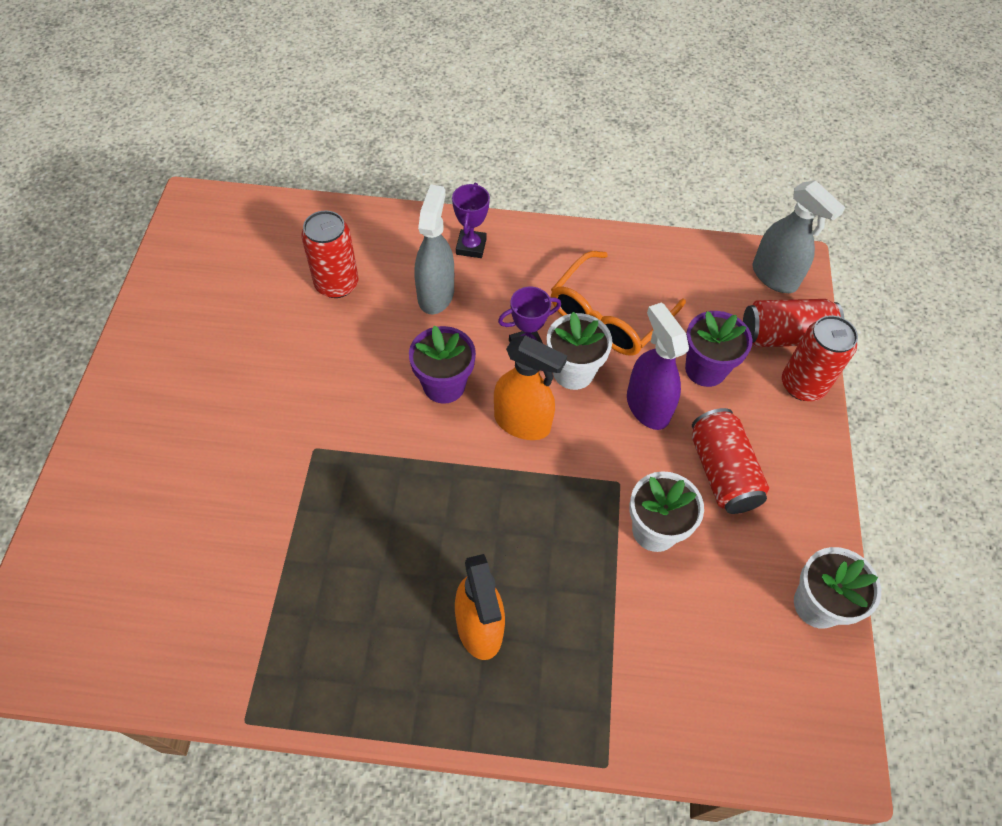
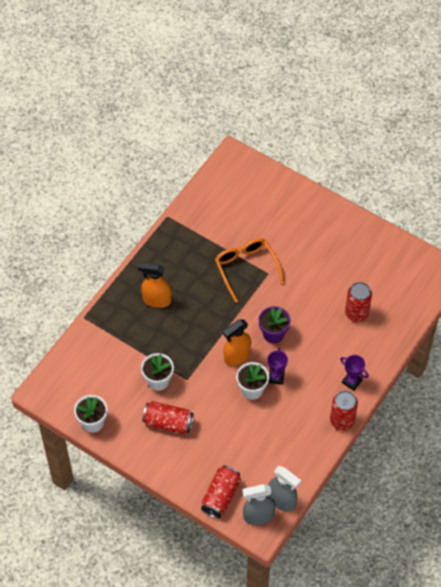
camera: 120 degrees right, 0 degrees up
(436, 294) = (328, 353): grey spray bottle -> grey spray bottle (282, 500)
(609, 316) = (275, 422): orange glasses -> orange glasses (246, 268)
(647, 406) = (217, 411): purple spray bottle -> none
(705, 369) = (222, 448): purple flower pot -> none
(802, 385) = (190, 486): red can -> red can (342, 421)

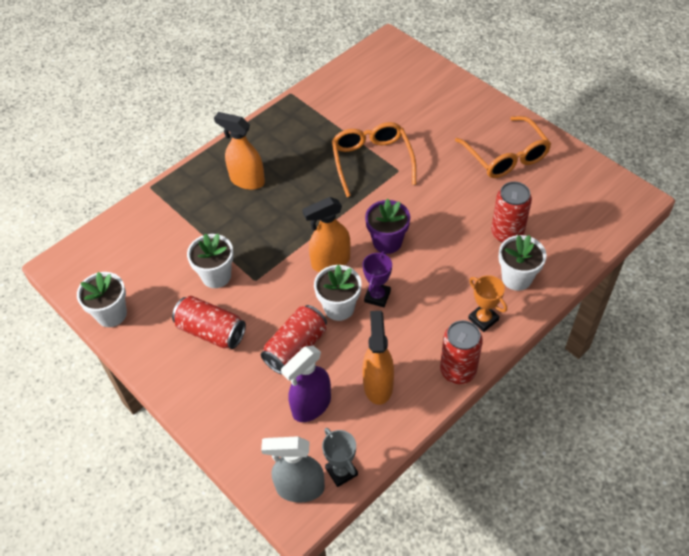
camera: 15 degrees right, 5 degrees down
(221, 496) = (253, 447): red can -> red can (296, 348)
(251, 462) = (311, 406): none -> purple spray bottle
(282, 500) = (341, 471): grey spray bottle -> grey trophy
(291, 440) = (378, 385): none -> orange spray bottle
(345, 249) = (506, 156): none -> orange glasses
(352, 381) = (483, 319): purple trophy -> orange trophy
(369, 347) = (516, 278): none -> white flower pot

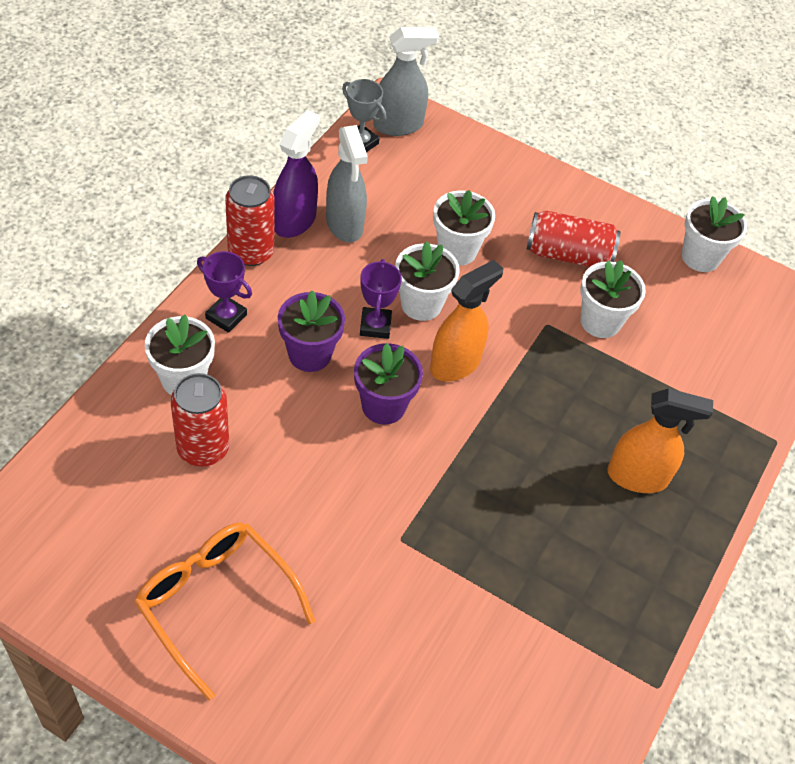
camera: 155 degrees right, 0 degrees up
(296, 348) = (457, 250): red can -> white flower pot
(311, 406) = (415, 195): purple spray bottle -> purple spray bottle (295, 221)
(372, 161) = (451, 550): orange glasses -> none
(378, 385) = (344, 224): orange spray bottle -> grey spray bottle
(428, 283) = (309, 354): none -> purple flower pot
(483, 319) = (226, 316): orange trophy -> purple trophy

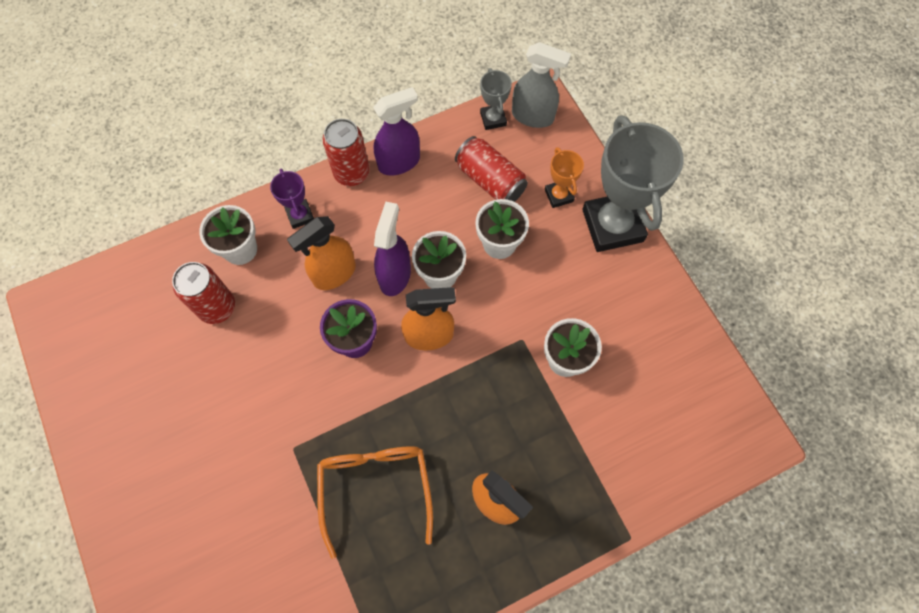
camera: 40 degrees right, 15 degrees up
(215, 603) = (148, 422): orange glasses -> orange glasses (375, 488)
(309, 354) = (334, 274): purple flower pot -> orange spray bottle
(344, 224) = (432, 182): grey spray bottle -> none
(375, 326) = (395, 275): purple trophy -> purple spray bottle
(479, 184) = (558, 195): none -> orange trophy
(549, 188) = (612, 225): none -> grey trophy
(568, 254) = (583, 290): red can -> red can (490, 180)
(700, 257) = (693, 347): white flower pot -> none

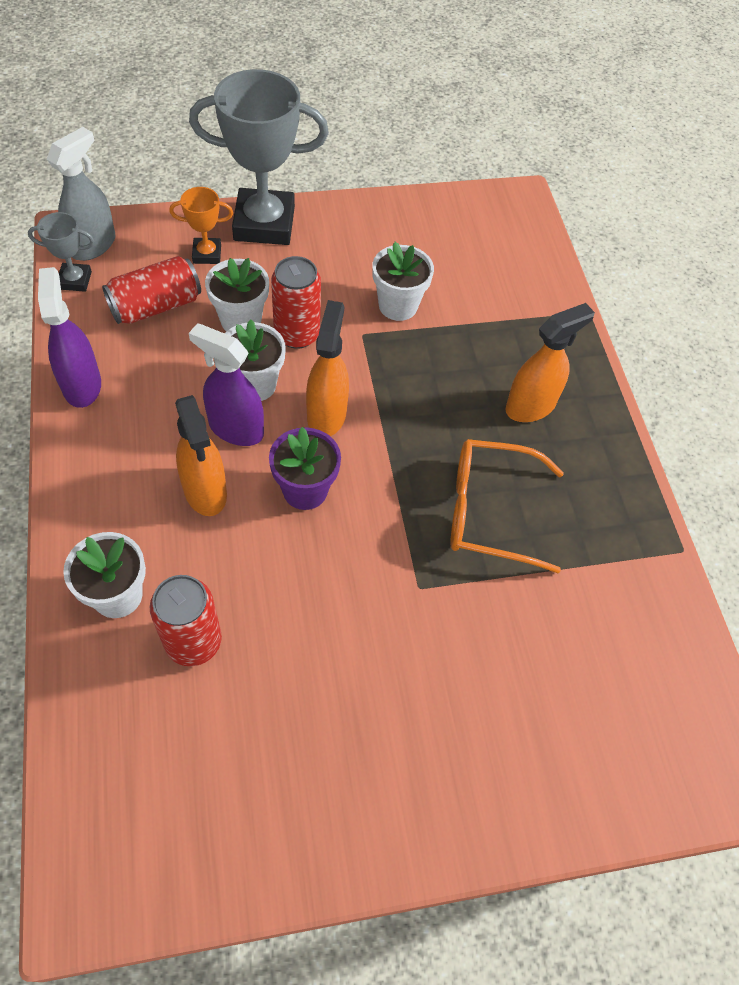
camera: 80 degrees left, 10 degrees down
(300, 215) = (101, 511): purple trophy -> none
(351, 173) = (69, 439): red can -> red can (297, 334)

